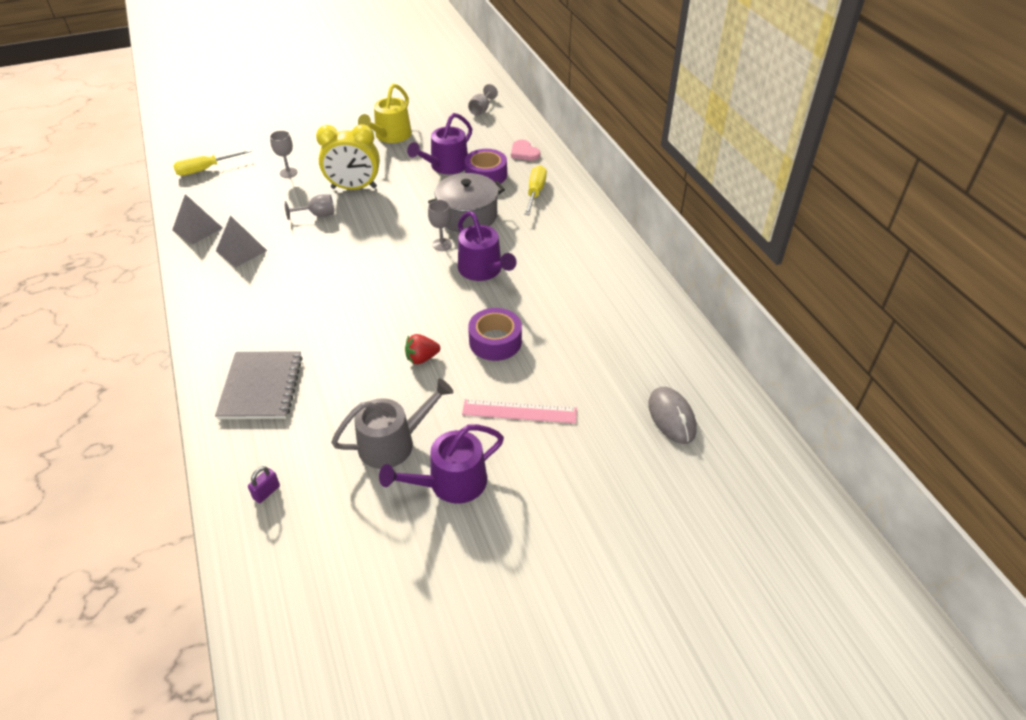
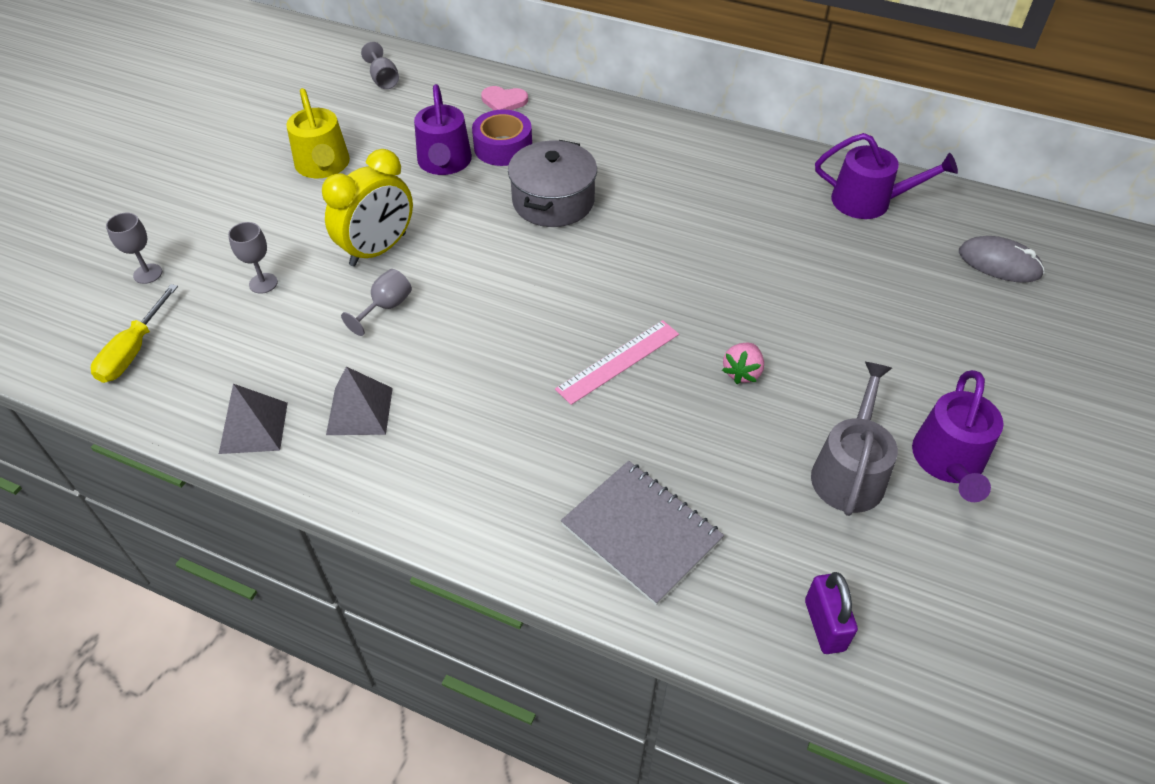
camera: 45 degrees left, 5 degrees up
(266, 492) = (824, 625): purple padlock -> purple padlock, size x1.57
(422, 358) = (742, 372): red strawberry -> pink strawberry
(442, 244) = (576, 247): grey goblet -> grey goblet (148, 274)
(483, 270) = (656, 245): purple watering can -> purple watering can (869, 201)
(495, 341) = (777, 305): purple tape -> none
(519, 411) = (895, 351): pink ruler -> pink ruler (618, 361)
(535, 192) = (580, 136): yellow screwdriver -> none

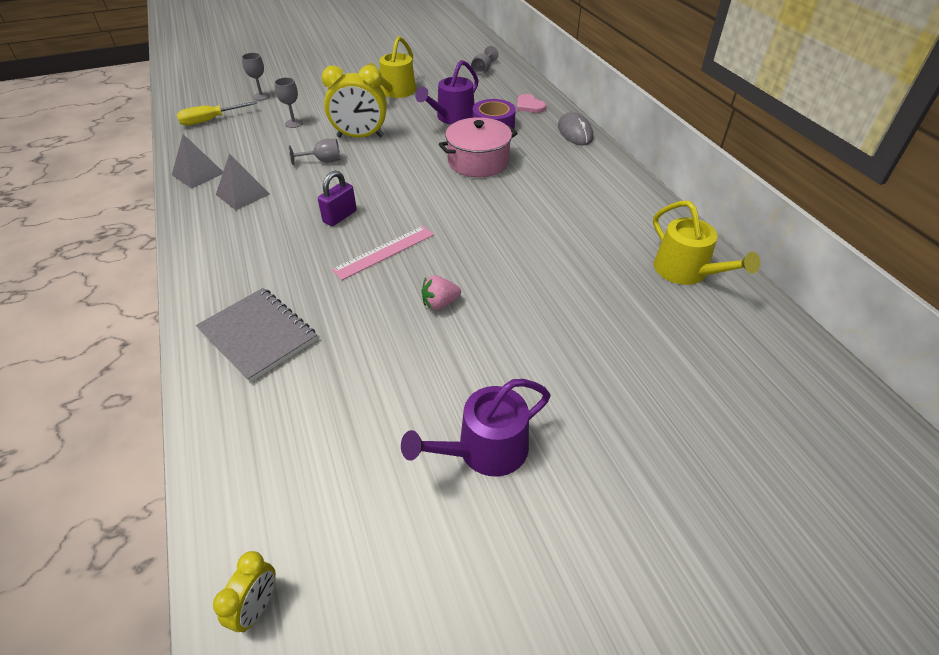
camera: 45 degrees right, 5 degrees down
(553, 201) = (478, 161): grey pot -> pink pot
(618, 361) = (384, 252): pink ruler -> pink ruler turned 45 degrees counterclockwise
(641, 533) = (258, 335): grey notebook -> grey notebook turned 45 degrees counterclockwise
(824, 625) = (259, 462): purple padlock -> purple padlock (340, 216)
(849, 472) = (412, 400): grey watering can -> none
(869, 201) = (686, 271): purple watering can -> yellow watering can
(988, 712) = (257, 607): none -> yellow clock
(999, 263) = (736, 369): grey mouse -> grey mouse (575, 132)

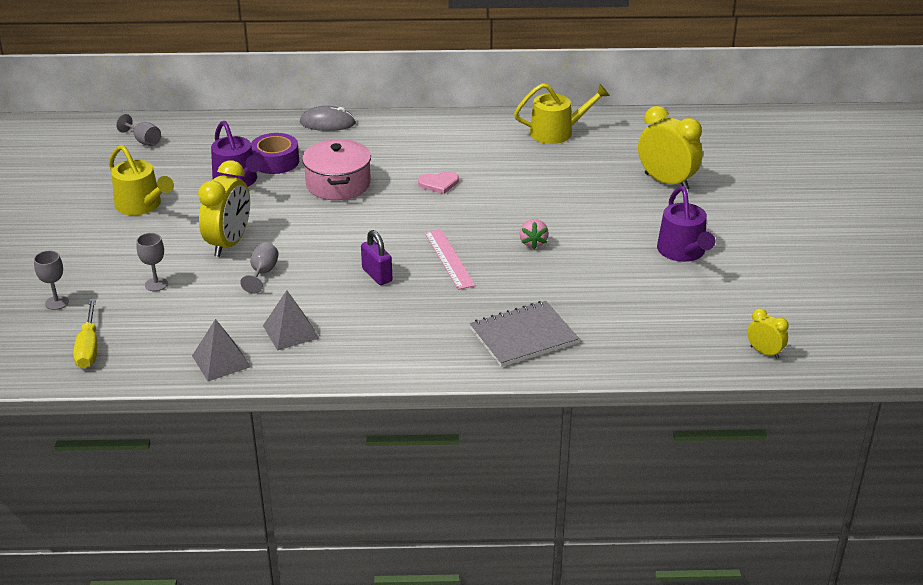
camera: 70 degrees left, 10 degrees down
(529, 106) = (253, 133): pink heart -> pink heart (439, 183)
(651, 397) = (666, 182): none -> yellow clock

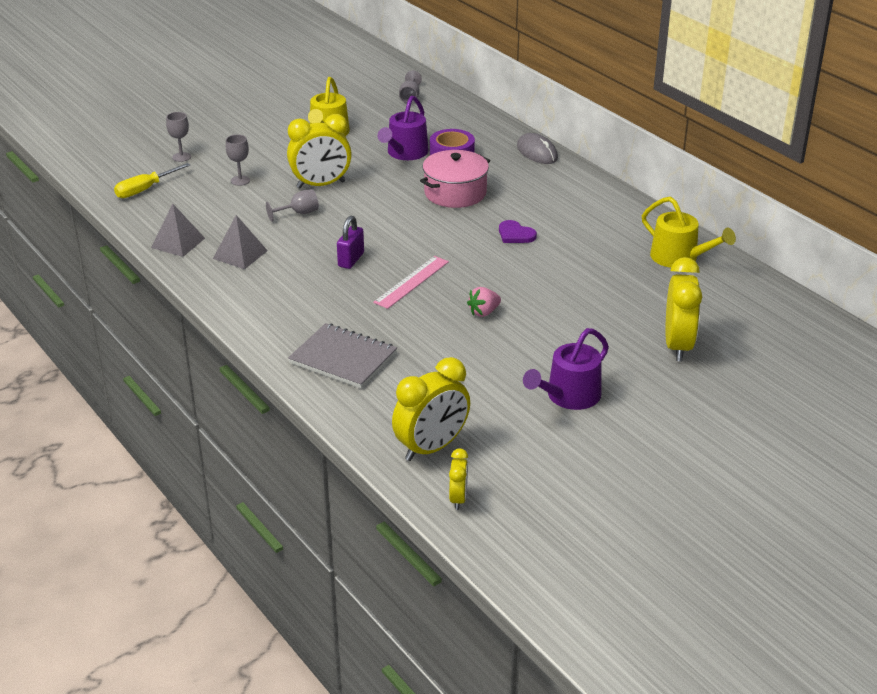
camera: 55 degrees right, 0 degrees up
(439, 183) = (515, 234): pink heart -> purple heart
(690, 340) = (431, 448): none -> yellow clock

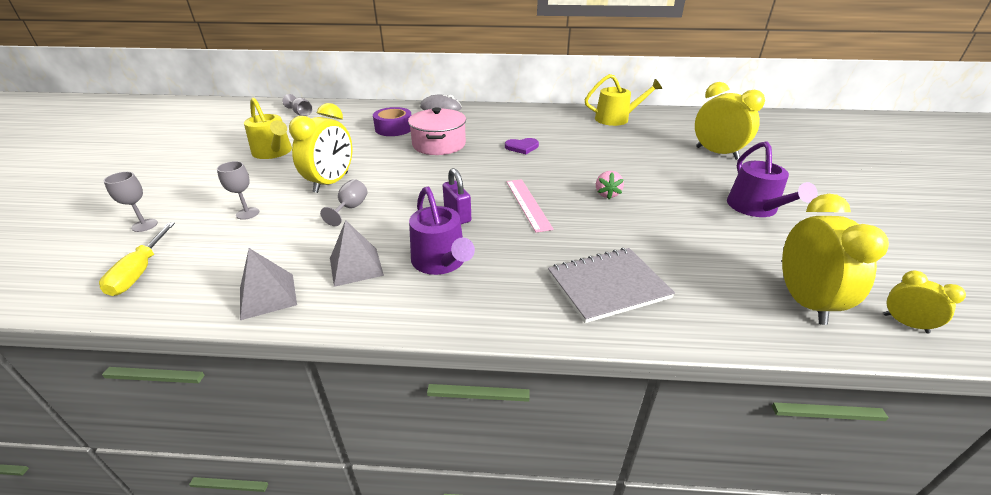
camera: 50 degrees left, 0 degrees up
(405, 153) = (359, 139): purple watering can -> purple watering can (441, 262)

